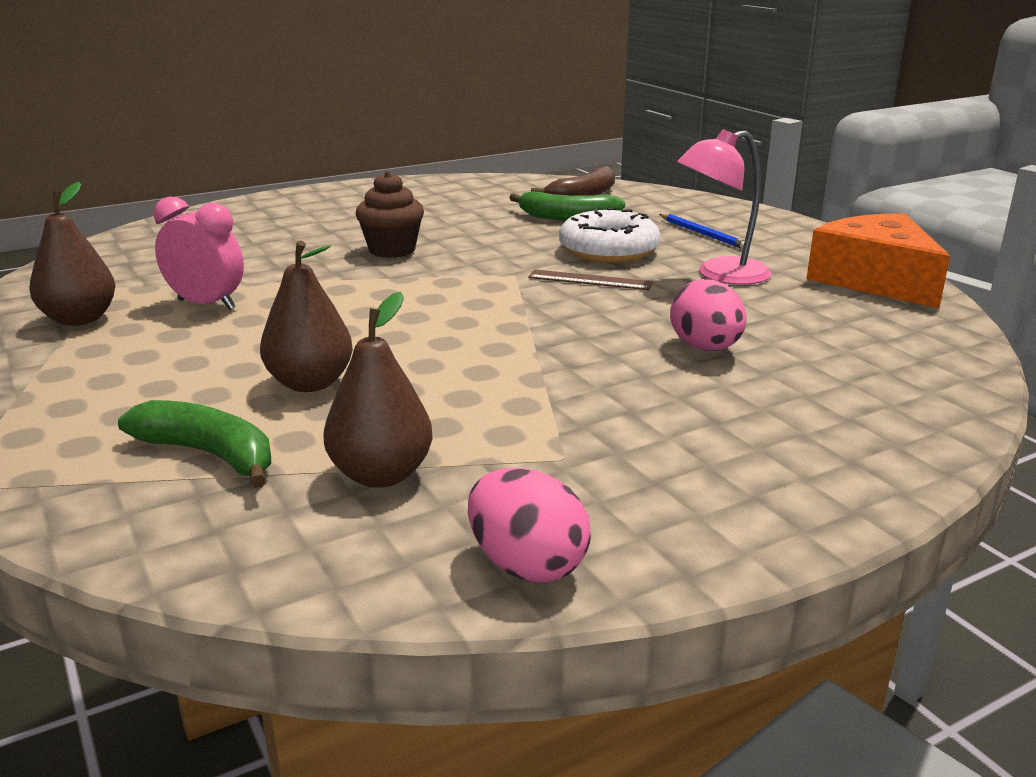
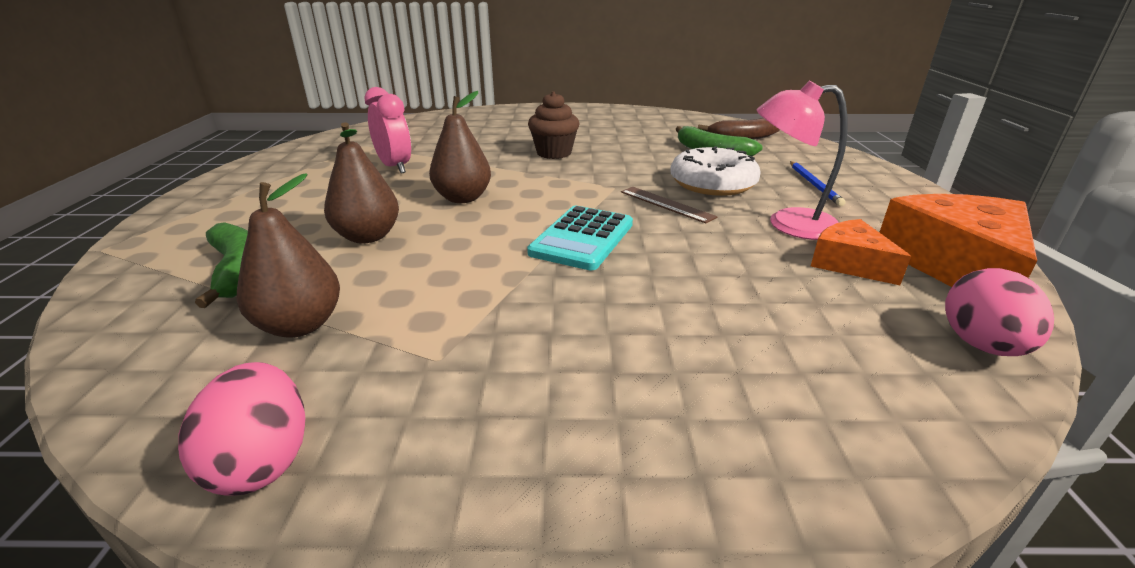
camera: 30 degrees right, 5 degrees up
(80, 319) = (321, 162): brown pear -> brown pear (463, 198)
(551, 330) = (582, 238): none -> turquoise calculator
(705, 348) = (692, 290): pink egg -> pink egg (981, 345)
(801, 297) = (849, 263): none -> orange cheese

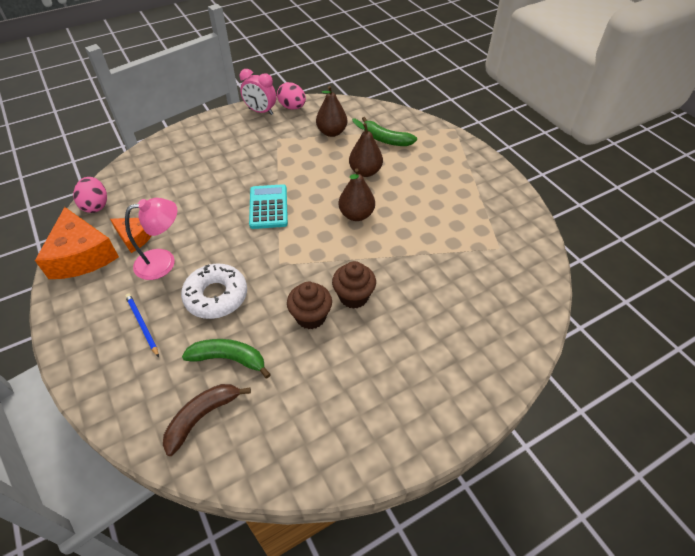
camera: 150 degrees right, 20 degrees up
(395, 167) = (435, 229): pink clock -> pink clock (261, 111)
(611, 153) = (311, 317): none -> brown cupcake
(666, 204) = (238, 255): brown ruler -> none

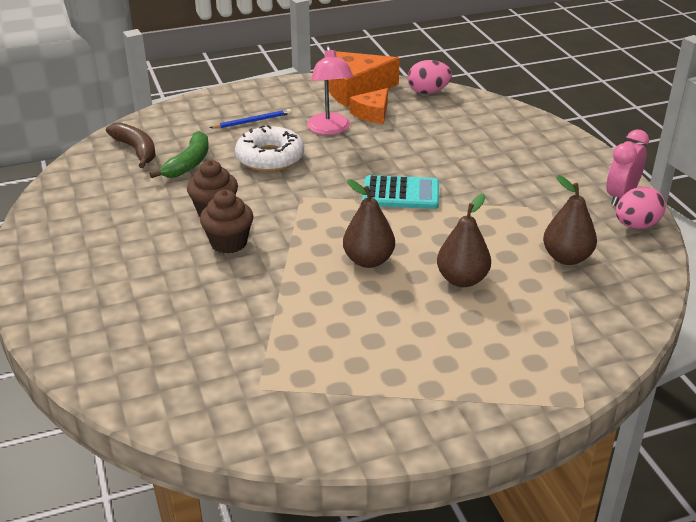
camera: 100 degrees right, 15 degrees down
(386, 139) = (546, 312): green banana -> none

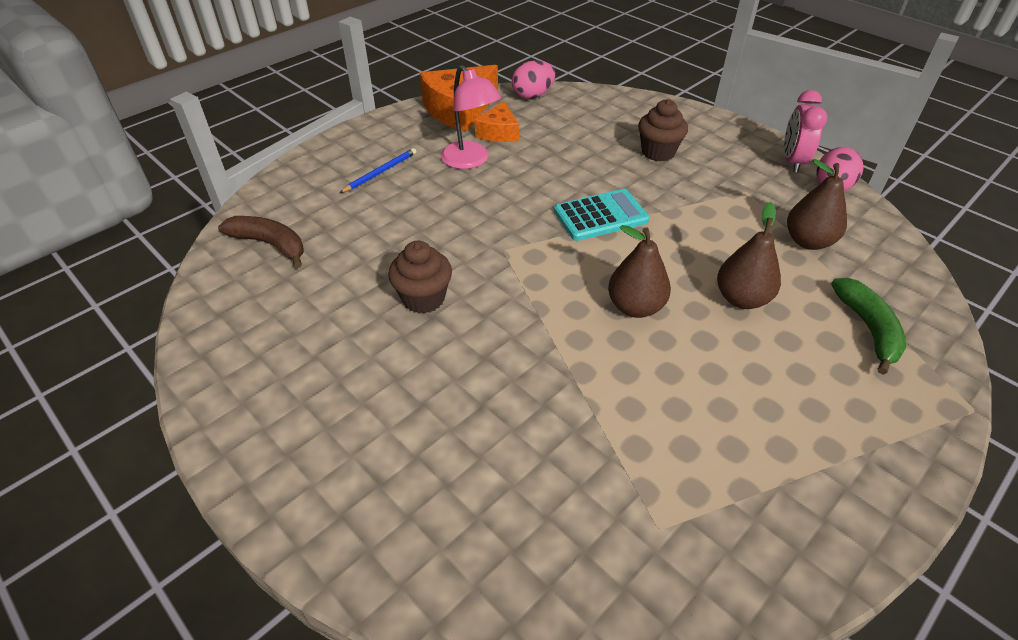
camera: 25 degrees left, 10 degrees up
(188, 163) = (346, 244): green banana -> green banana (868, 328)
(229, 243) = (470, 335): brown cupcake -> brown cupcake (658, 152)
(270, 158) = (433, 211): white donut -> none

